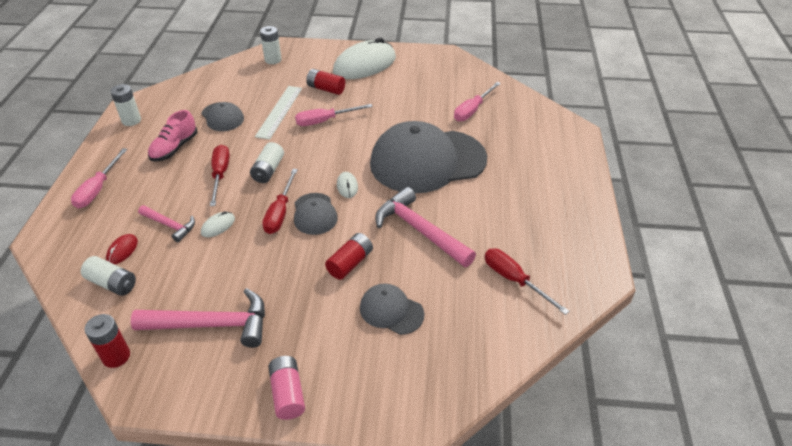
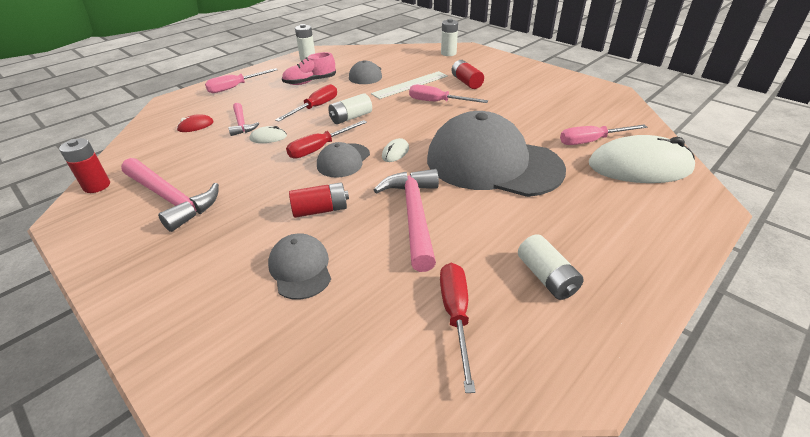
camera: 40 degrees right, 5 degrees down
(112, 283) = (162, 142): white battery -> white battery (546, 277)
(287, 393) = (137, 282): pink battery -> none
(364, 65) = (521, 77): white mouse -> white mouse (639, 167)

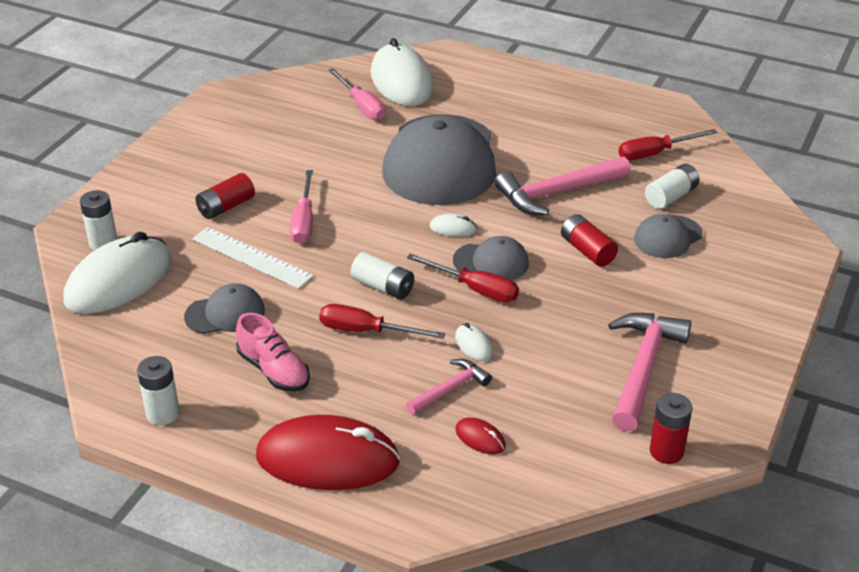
camera: 110 degrees left, 0 degrees up
(235, 87) = (327, 459): pink screwdriver -> red mouse
(413, 55) = (119, 280): none -> white mouse
(546, 277) = (588, 120): white battery -> white battery (671, 196)

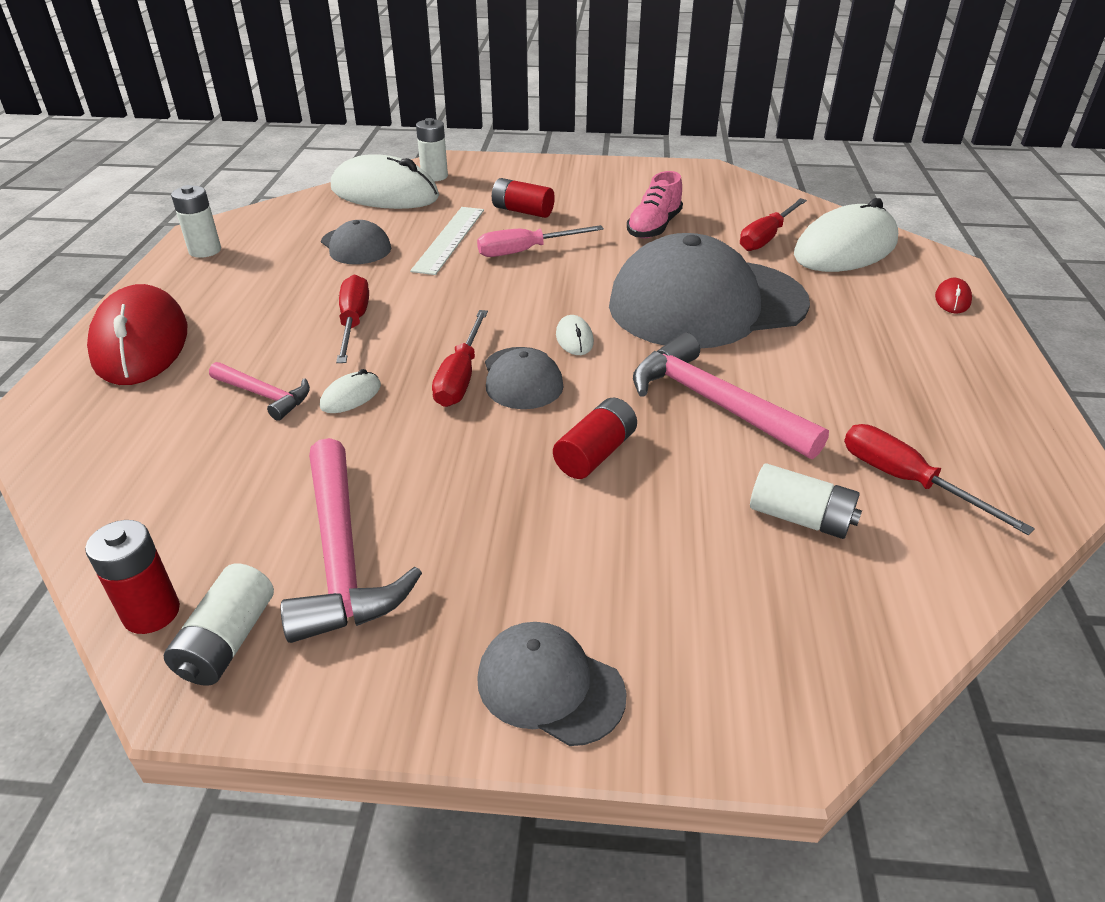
camera: 70 degrees right, 0 degrees up
(274, 370) = (275, 287): pink shoe -> pink shoe (654, 227)
(362, 106) = (766, 237): pink screwdriver -> red screwdriver
(383, 287) = (436, 317): white battery -> white battery (227, 641)
(480, 438) = (177, 433): red mouse -> red mouse (952, 299)
(643, 368) = (341, 556): pink hammer -> pink hammer turned 75 degrees clockwise
(668, 237) = (685, 532): grey cap -> grey cap (550, 686)

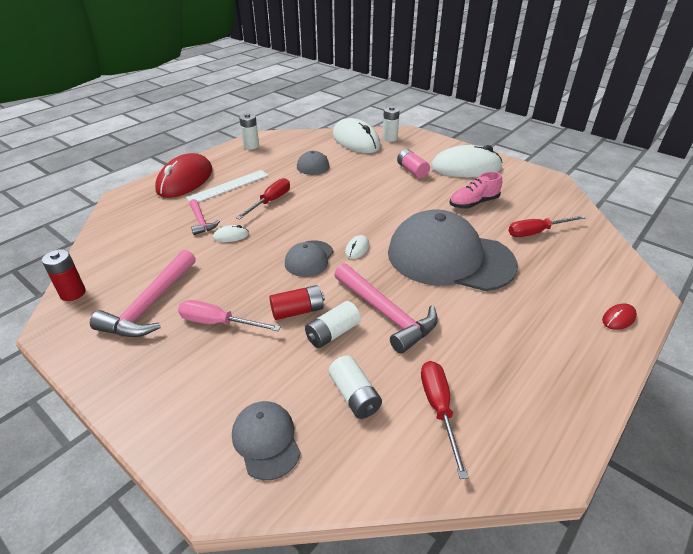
camera: 35 degrees right, 0 degrees up
(227, 641) = (81, 317): white battery -> white battery (332, 333)
(449, 239) = (358, 174): white ruler -> white ruler (228, 186)
(460, 376) = (284, 246): red screwdriver -> none
(522, 211) = (412, 171): red battery -> pink battery
(526, 251) = (388, 193): pink screwdriver -> pink screwdriver (218, 323)
(550, 686) = (156, 404): grey cap -> grey cap (266, 440)
(714, 403) = (386, 313): pink hammer -> pink hammer turned 150 degrees clockwise
(845, 249) = (582, 257): white mouse -> white mouse (466, 167)

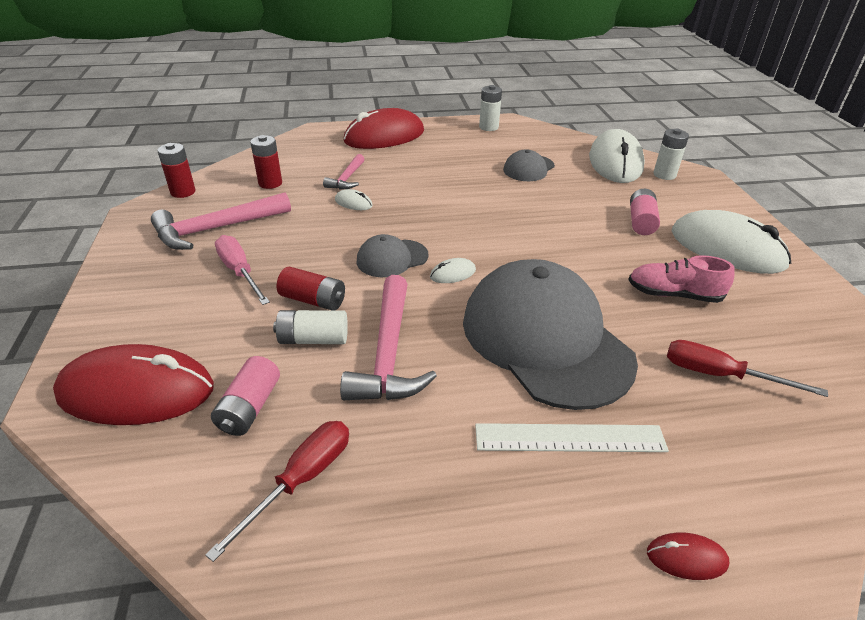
camera: 40 degrees right, 0 degrees up
(143, 251) = (270, 183): none -> red battery
(228, 186) = (414, 157): white ruler -> white ruler (569, 438)
(266, 440) = (137, 391): grey cap -> red mouse
(270, 201) = (432, 187): red screwdriver -> none
(354, 395) = (249, 408): white battery -> pink battery

